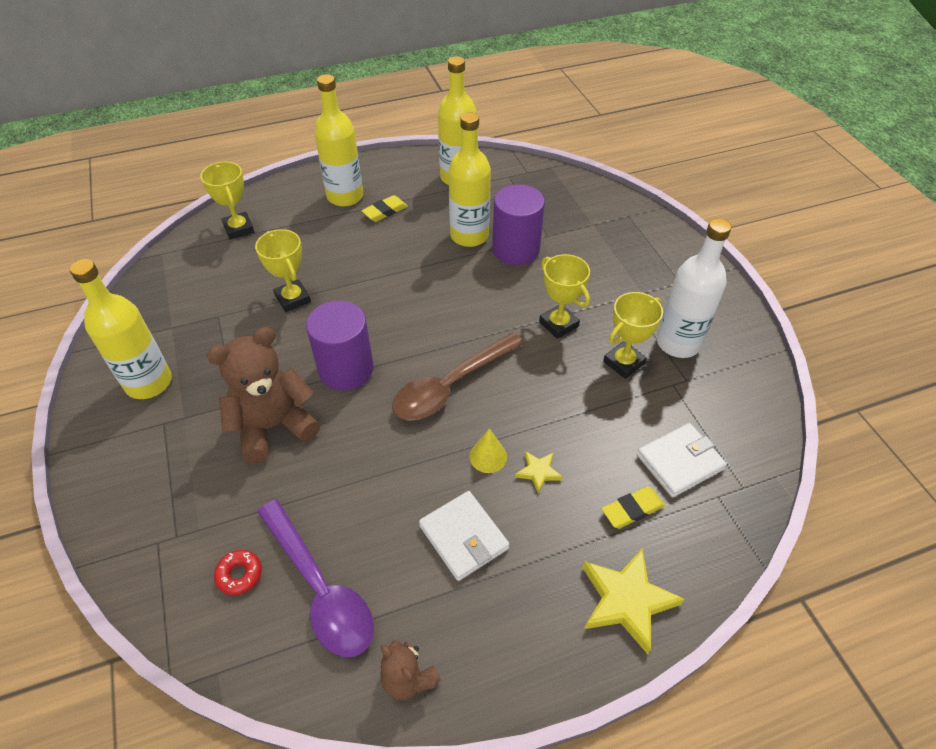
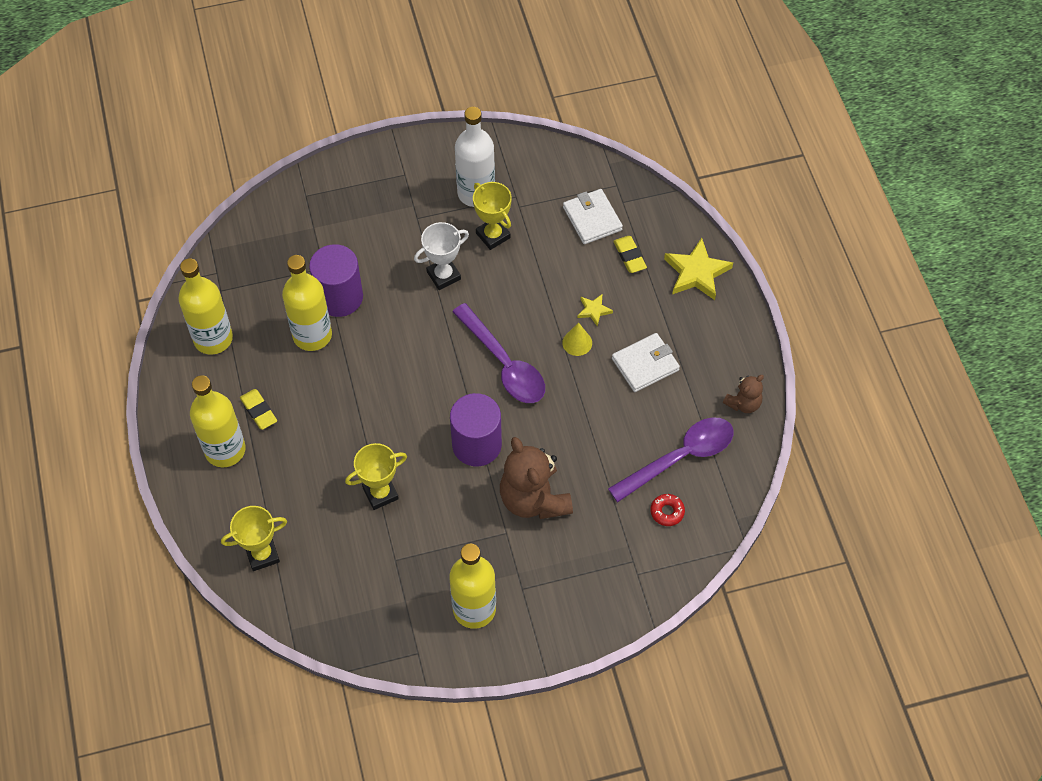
camera: 85 degrees left, 10 degrees up
(451, 385) = (504, 363): brown spoon -> purple spoon
(558, 324) = (443, 275): yellow trophy -> white trophy

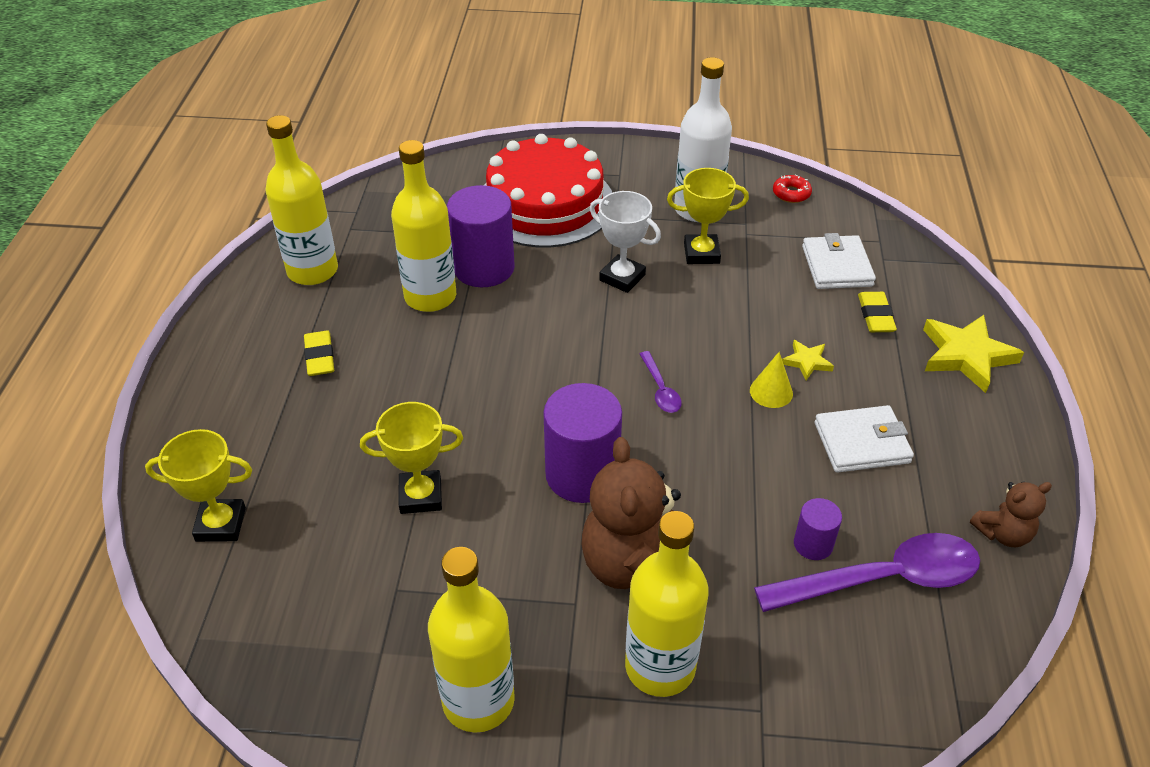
camera: 20 degrees right, 15 degrees down
(225, 450) = (252, 387): yellow bottle -> yellow bottle (660, 666)
(359, 221) = (545, 203): none -> red cake
(443, 275) = (622, 278): white trophy -> white trophy turned 45 degrees clockwise
(493, 235) = (701, 253): yellow trophy -> yellow trophy turned 75 degrees counterclockwise
(504, 363) = (660, 389): purple spoon -> purple spoon, size x0.46
(634, 447) = (813, 544): none -> purple cylinder
(667, 512) = (840, 652): red donut -> red donut (791, 193)

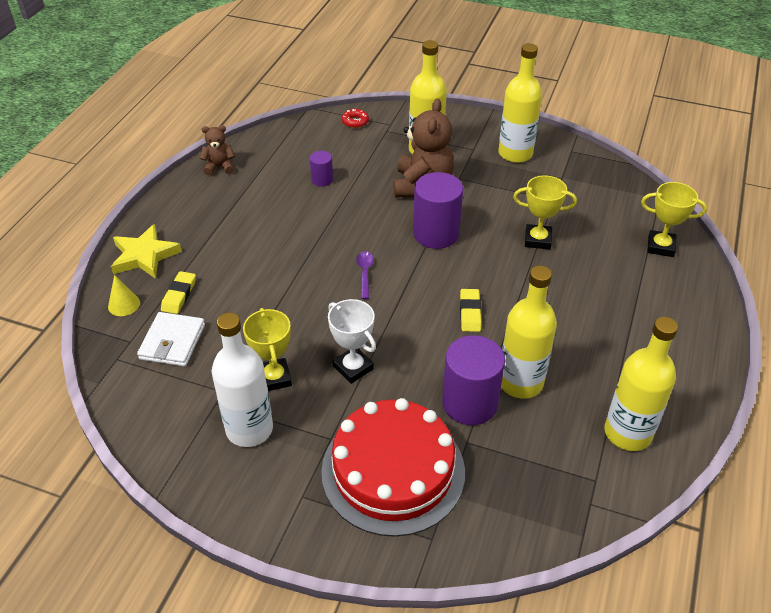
camera: 165 degrees left, 0 degrees up
(319, 357) = (611, 345): yellow eraser -> yellow eraser (470, 313)
(701, 253) = (274, 378): yellow trophy -> yellow trophy turned 60 degrees clockwise
(771, 392) = (292, 258): yellow cone -> yellow cone (124, 304)
(791, 193) = (149, 429): red donut -> red donut (355, 122)
(807, 362) = (254, 272): yellow star -> none
(862, 443) = (257, 219): white wallet -> none
(882, 579) = (297, 161): purple spoon -> none

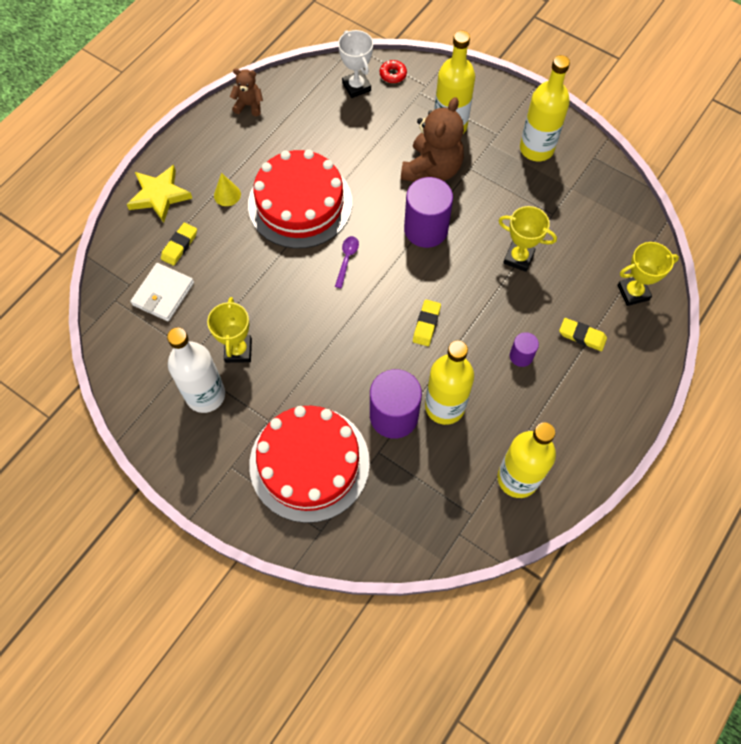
camera: 15 degrees right, 20 degrees up
(124, 304) = (131, 245): yellow cone -> yellow cone (227, 195)
(299, 236) = (300, 203): none -> red cake
(322, 180) = (340, 141): purple cylinder -> purple cylinder (521, 356)
(353, 368) = (307, 356): white trophy -> white trophy (356, 87)
(630, 291) = (582, 336): none -> yellow eraser
(660, 246) = (633, 292): yellow trophy -> yellow trophy turned 45 degrees counterclockwise

